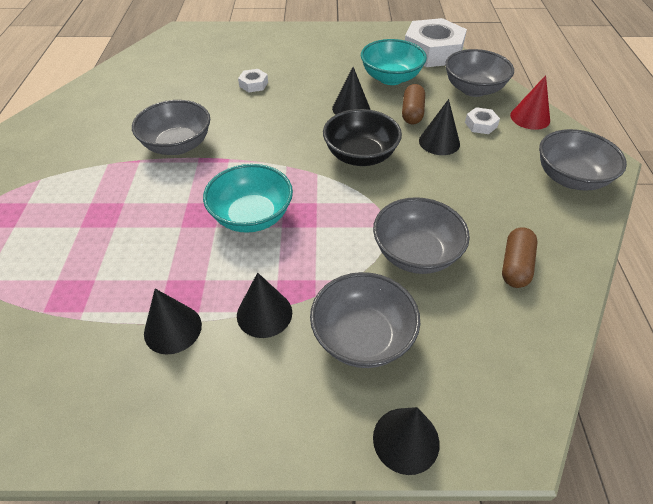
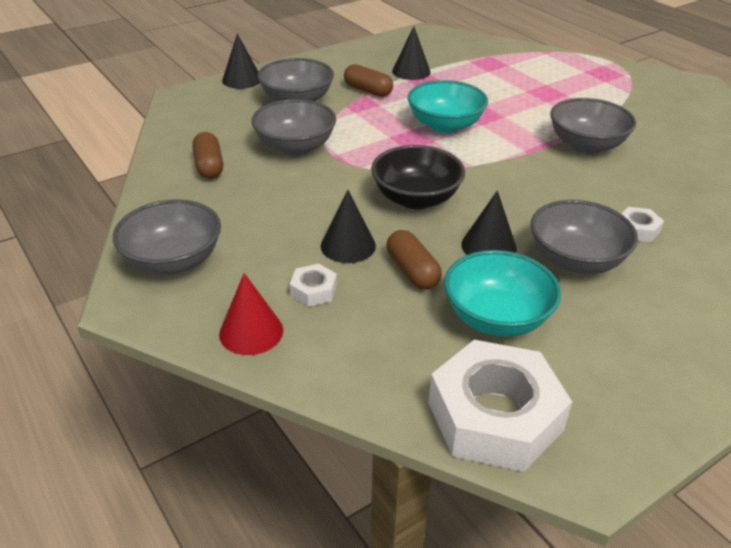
camera: 145 degrees right, 10 degrees down
(264, 313) = (368, 91): black cone -> brown capsule
(473, 89) = (362, 352): grey bowl -> grey bowl (575, 260)

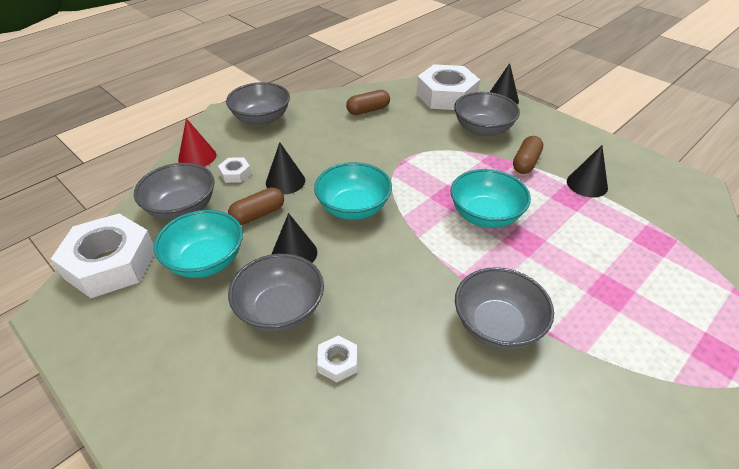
camera: 80 degrees right, 5 degrees up
(210, 109) = (446, 95): none -> white nut
(295, 147) = (408, 140): grey bowl -> grey bowl (182, 208)
(416, 199) = (353, 208): black bowl -> turquoise bowl

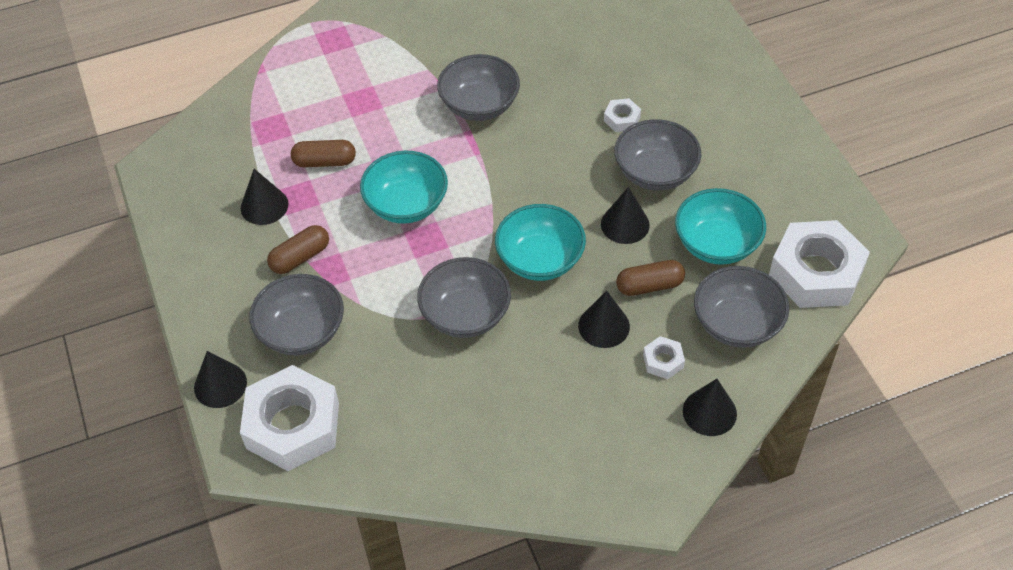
camera: 155 degrees left, 10 degrees up
(197, 157) = (709, 412): red cone -> black cone
(261, 119) = (600, 469): grey bowl -> grey bowl (465, 314)
(368, 110) = (431, 432): brown capsule -> brown capsule (324, 162)

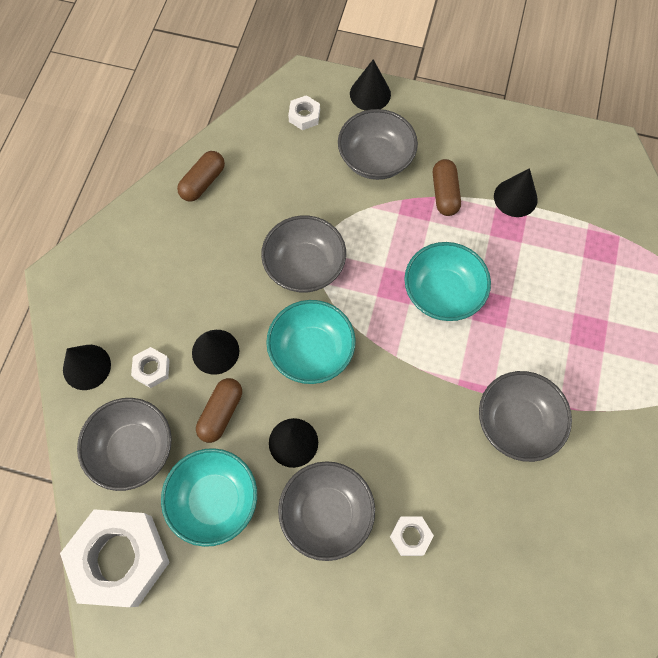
camera: 125 degrees right, 15 degrees up
(293, 425) = (304, 116): white nut -> white nut, size x0.43
(324, 162) = (534, 263): brown capsule -> brown capsule (203, 182)

